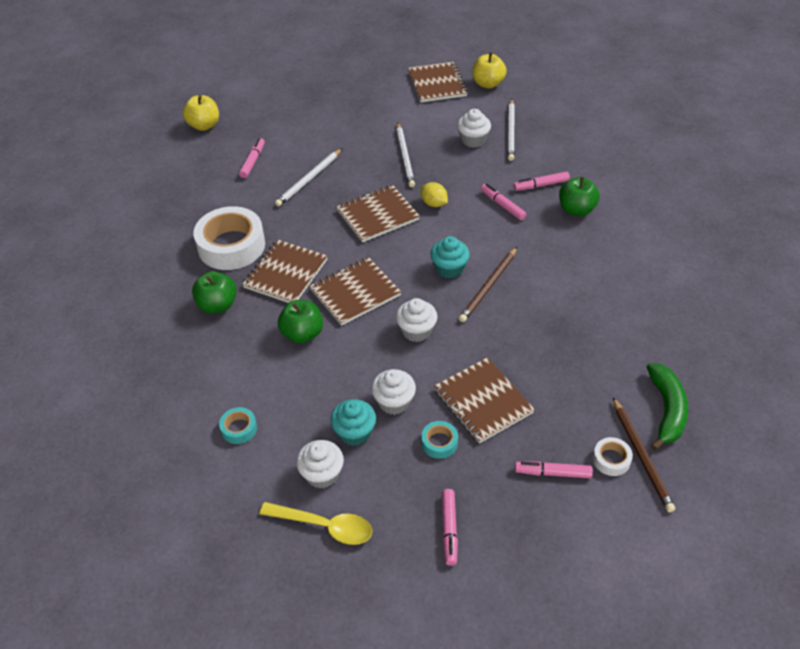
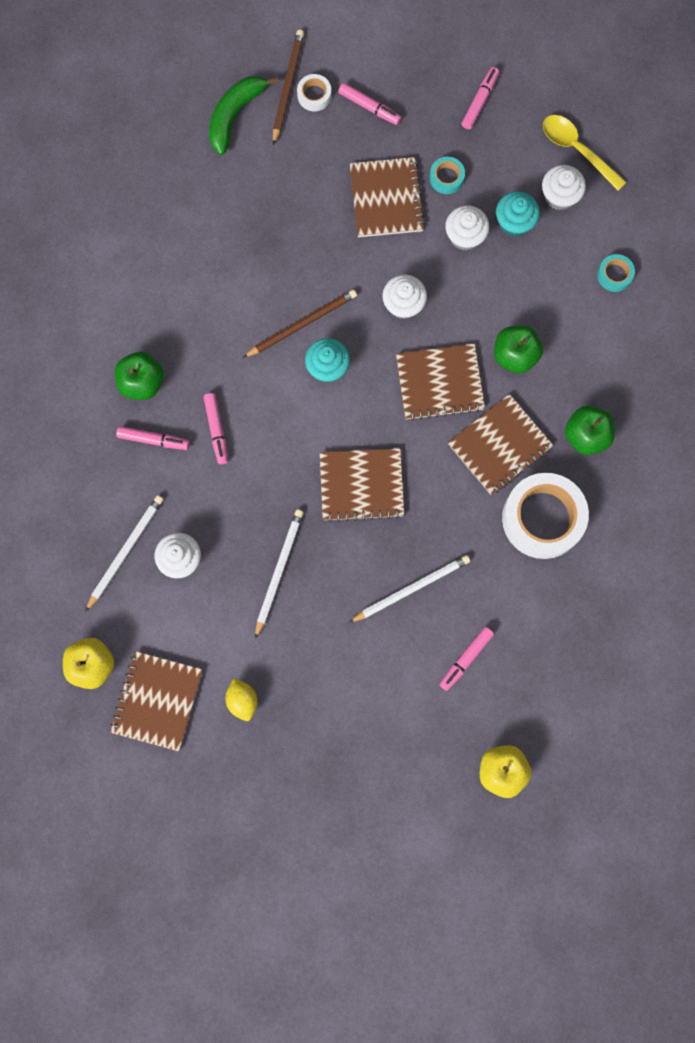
camera: 155 degrees left, 30 degrees up
(434, 203) = (289, 472): yellow lemon -> yellow lemon (242, 700)

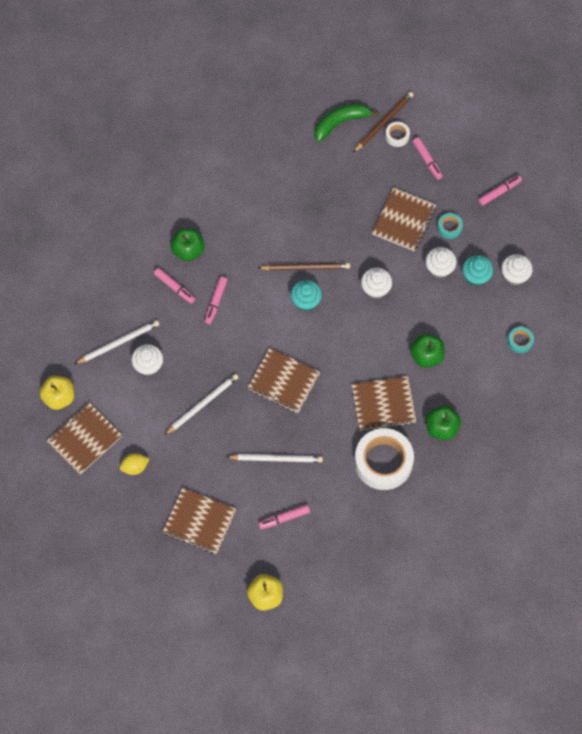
camera: 30 degrees right, 10 degrees down
(242, 700) = (135, 467): yellow lemon -> yellow lemon turned 60 degrees clockwise
(439, 383) = (369, 347): brown notebook -> brown notebook (199, 521)
(577, 150) = (543, 253): yellow spoon -> none

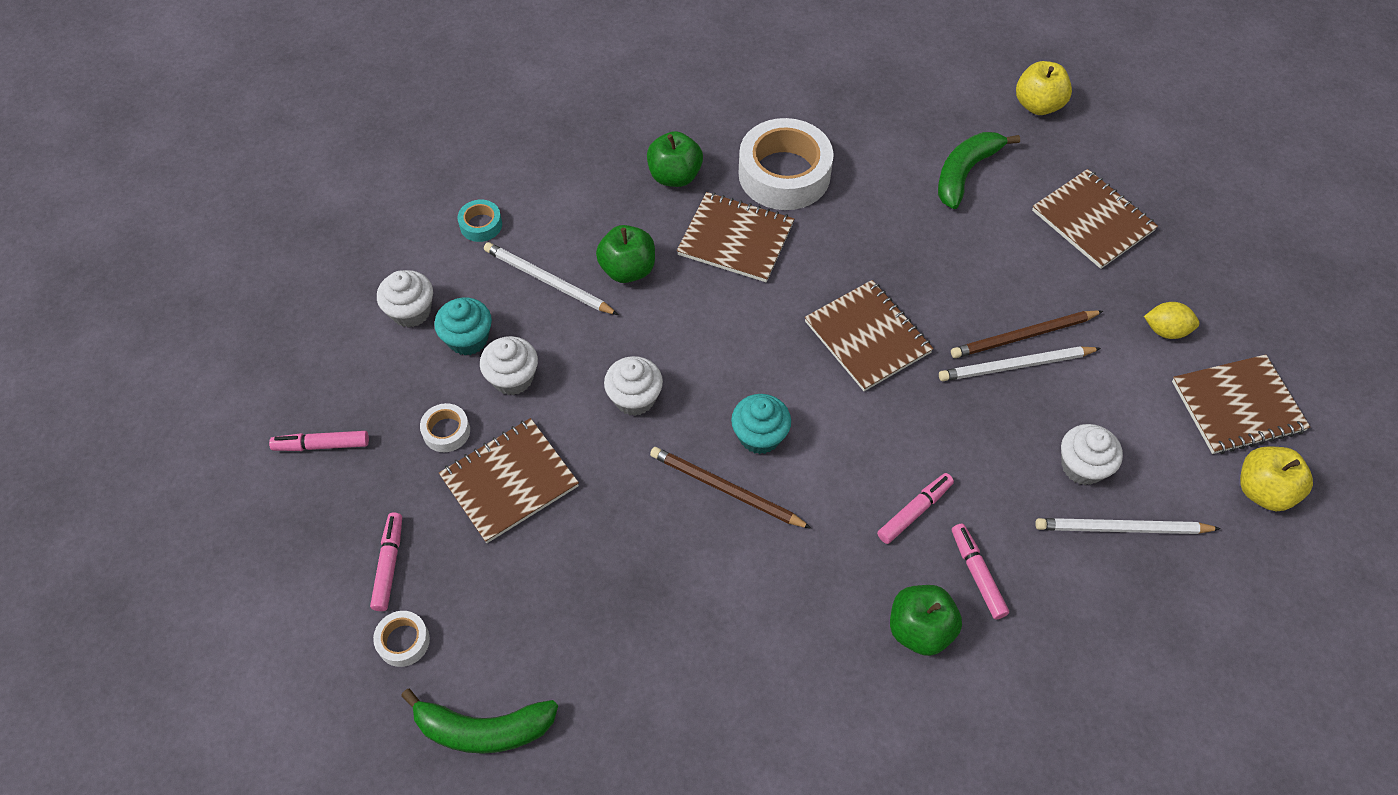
camera: 150 degrees left, 10 degrees down
(276, 459) = (936, 244): white pencil -> white pencil (548, 281)
(284, 518) = (965, 173): pink marker -> green banana
(384, 122) = (405, 683): brown pencil -> brown pencil (1023, 336)
(449, 227) = (446, 431): turquoise tape -> white tape

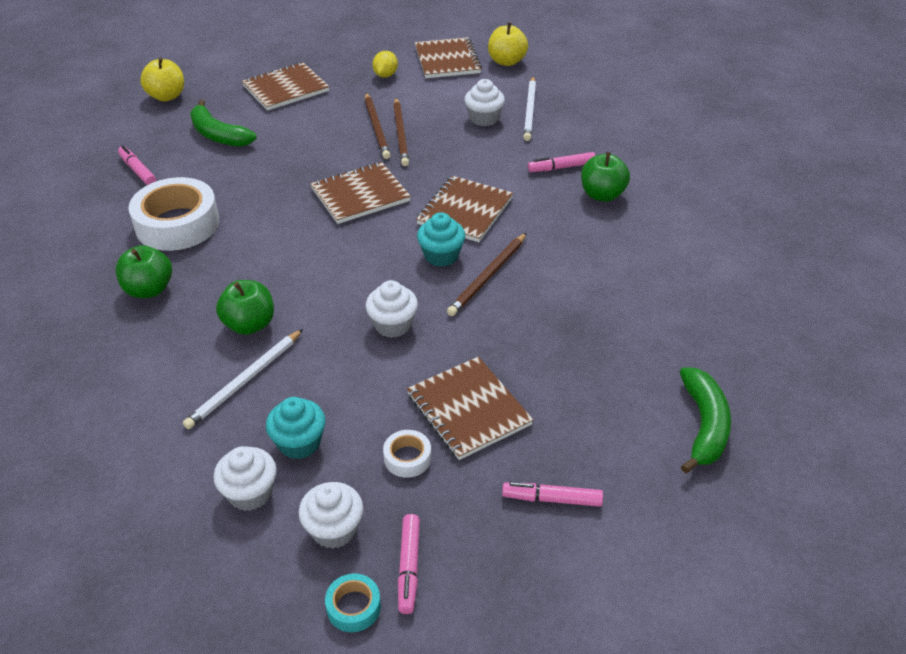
camera: 85 degrees left, 15 degrees down
(403, 641) = (629, 484): white tape -> none
(481, 225) = (151, 434): turquoise tape -> turquoise tape (353, 607)
(513, 378) = (354, 407): white cupcake -> white cupcake (334, 529)
(735, 239) = (239, 256): brown notebook -> brown notebook (465, 211)
(914, 511) = (513, 188): pink marker -> pink marker (137, 170)
(1015, 366) = (401, 134): white pencil -> brown pencil

